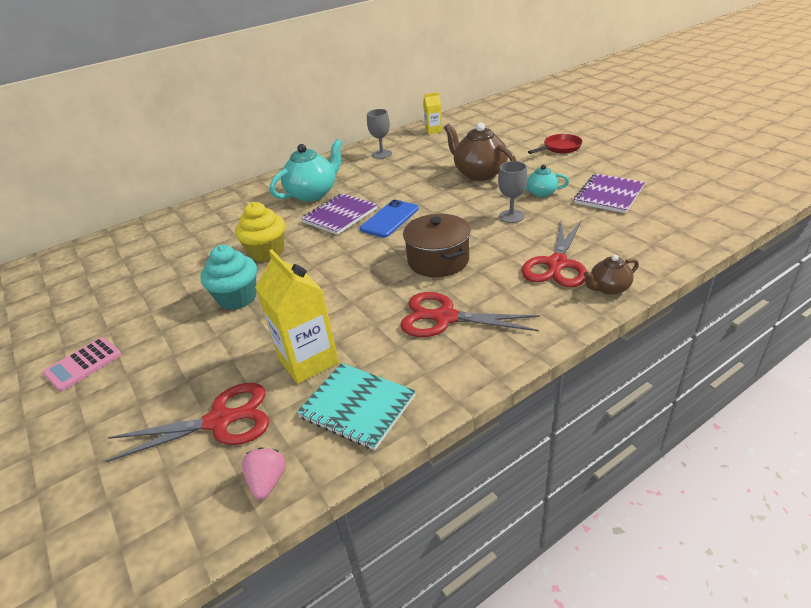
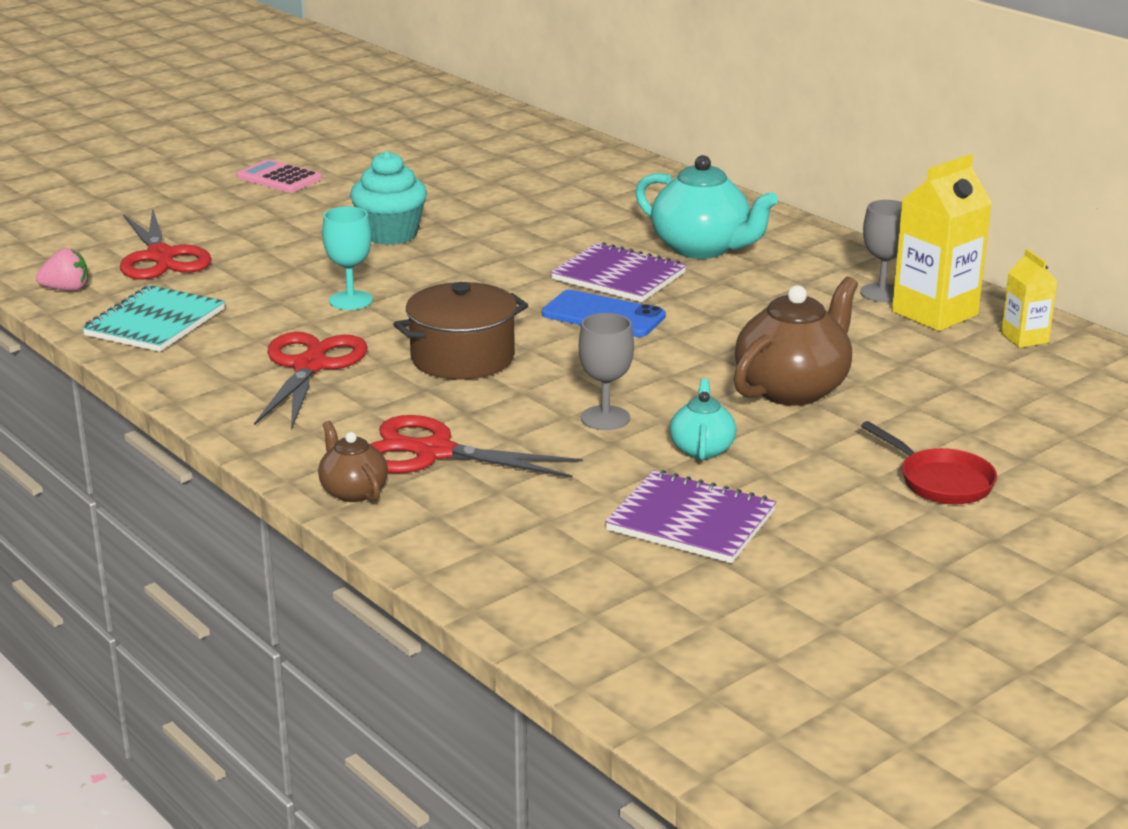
camera: 80 degrees right, 10 degrees down
(267, 252) = (507, 237): yellow cupcake -> none
(308, 360) = (246, 289): yellow carton -> yellow carton (934, 313)
(344, 308) = (350, 300): none -> turquoise goblet

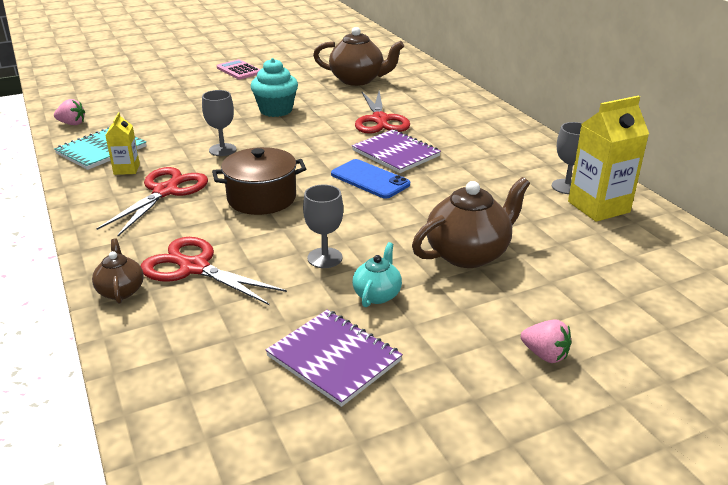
camera: 15 degrees right, 5 degrees up
(161, 257) = (138, 110): red scissors -> red scissors (380, 120)
(350, 300) = (222, 150): turquoise goblet -> grey goblet
(490, 175) = (358, 80): none -> brown teapot
(702, 248) = (460, 140): turquoise teapot -> none
(940, 481) = (545, 355): red pan -> pink strawberry
(1024, 338) = (659, 236): yellow carton -> yellow carton (126, 169)

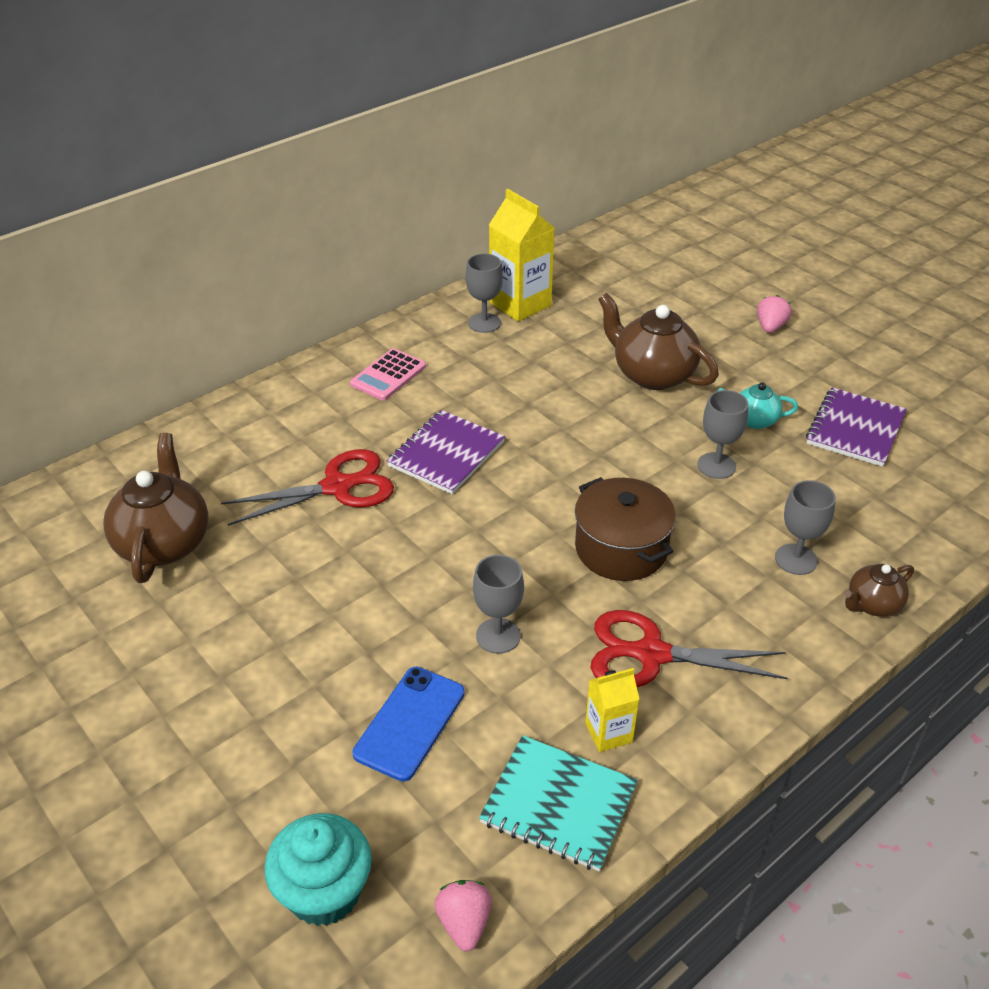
camera: 105 degrees left, 10 degrees up
(194, 268) = (796, 559): red scissors -> grey goblet
(239, 70) = (116, 738): pink calculator -> pink calculator (388, 375)
(276, 110) = (325, 616): turquoise cupcake -> turquoise cupcake (324, 892)
(370, 179) = (528, 464): blue phone -> blue phone (410, 723)

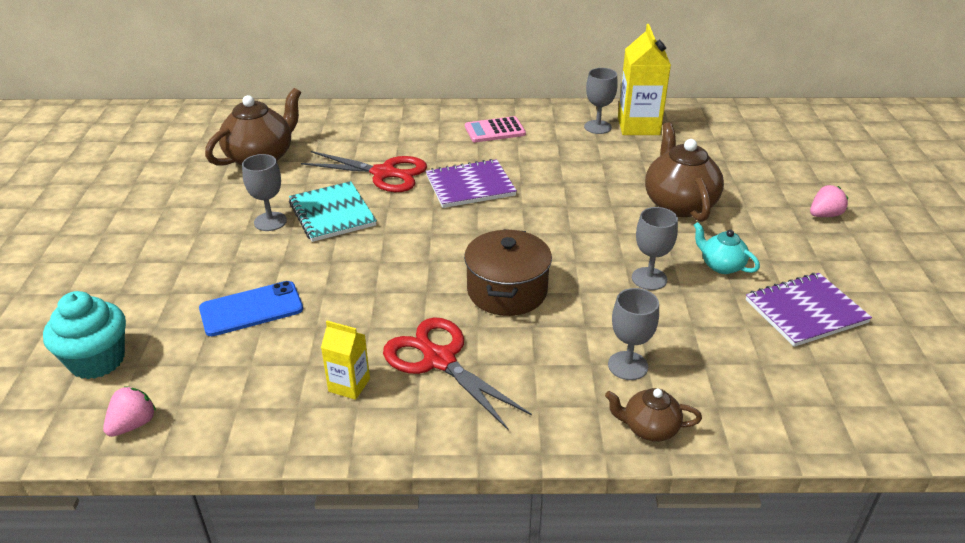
camera: 40 degrees right, 5 degrees down
(498, 636) = (361, 295): grey goblet -> grey goblet (270, 221)
(559, 804) = (266, 402): turquoise notebook -> turquoise notebook (332, 213)

